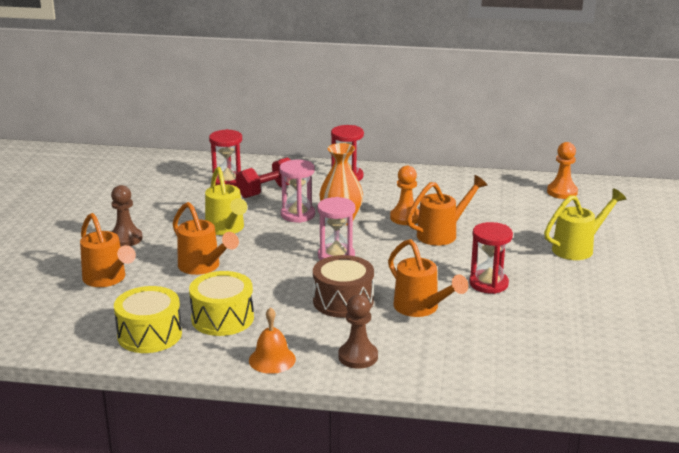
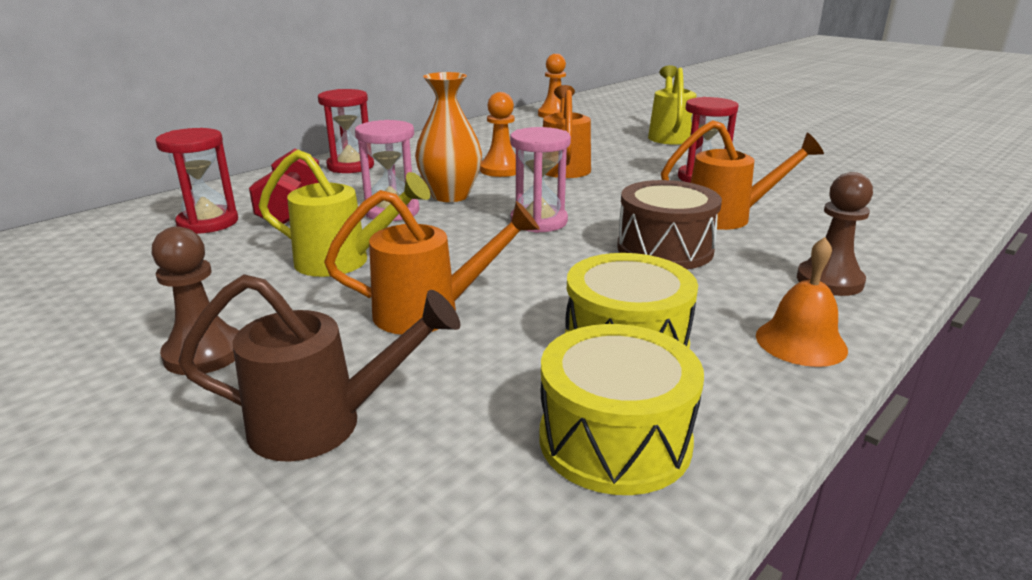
camera: 55 degrees left, 0 degrees up
(107, 280) = (325, 424): orange watering can -> brown watering can

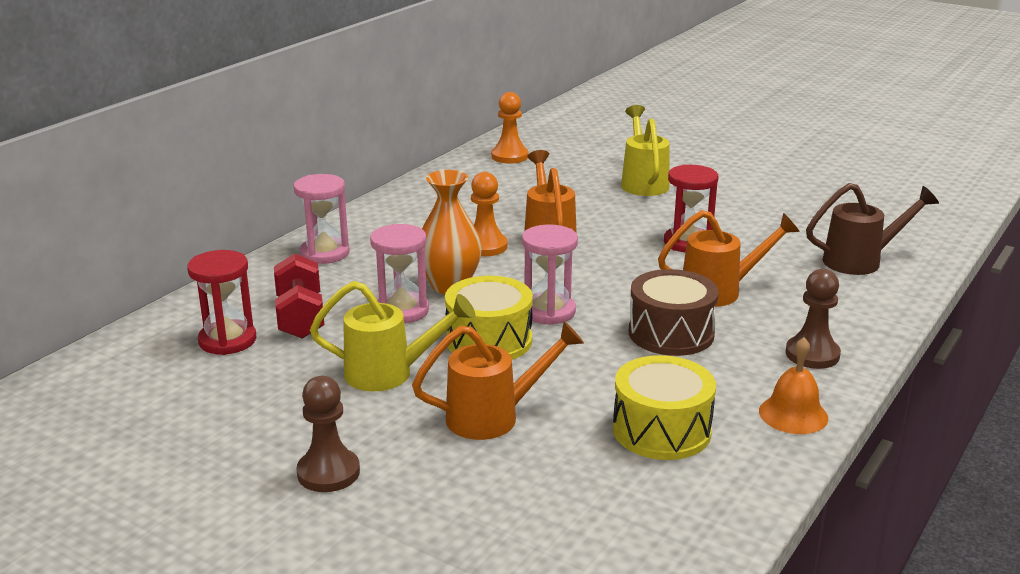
camera: 10 degrees left, 0 degrees up
(325, 424) = (462, 517): brown watering can -> brown watering can (861, 261)
(350, 166) = (324, 253): red hourglass -> pink hourglass
(614, 440) = (673, 504): yellow drum -> yellow drum (489, 340)

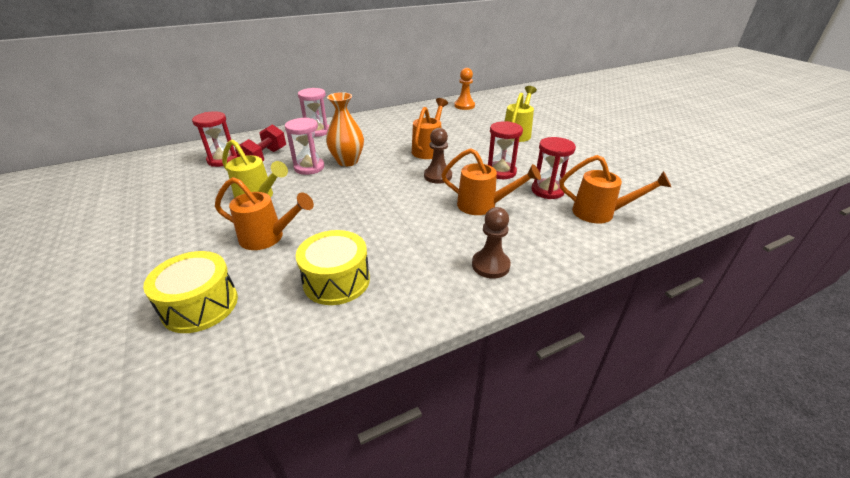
camera: 30 degrees right, 10 degrees up
(328, 472) = (160, 239): brown pawn -> brown pawn (438, 176)
(485, 246) = (391, 146): orange pawn -> none
(489, 340) = (325, 195): yellow drum -> yellow drum (200, 305)
(548, 311) = (375, 189): pink hourglass -> none
(671, 333) = (422, 222): brown drum -> none
(773, 251) = (547, 190): none -> red hourglass
(793, 414) = (426, 302): orange bell -> none
(861, 261) = (601, 213): brown watering can -> orange watering can

